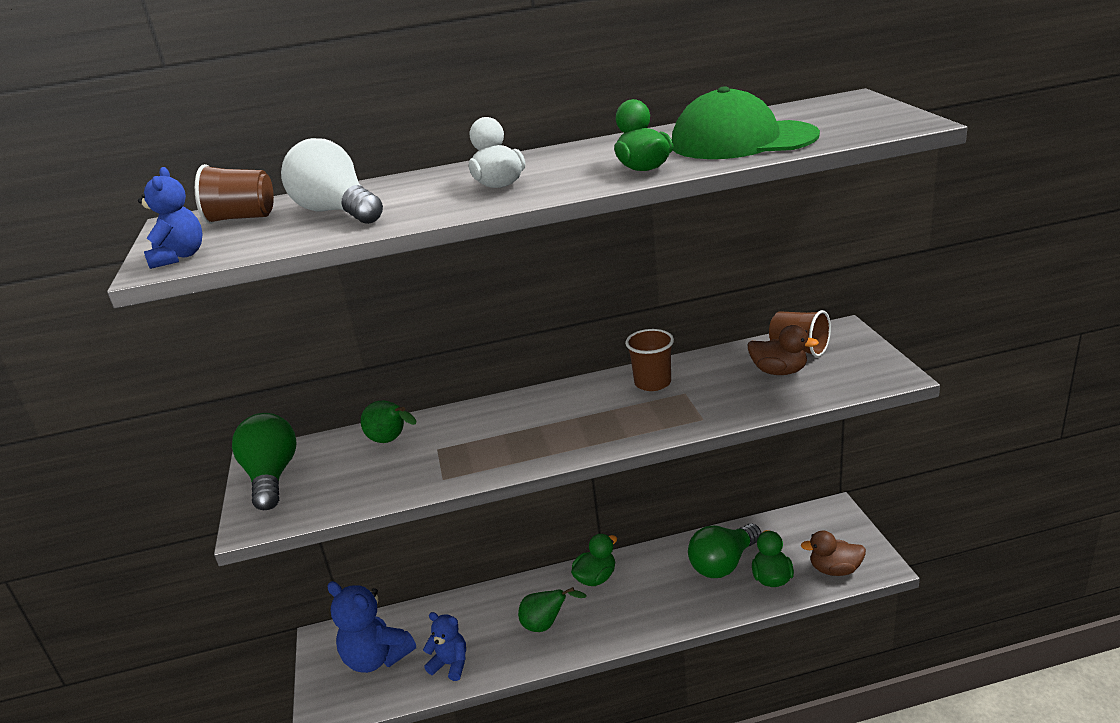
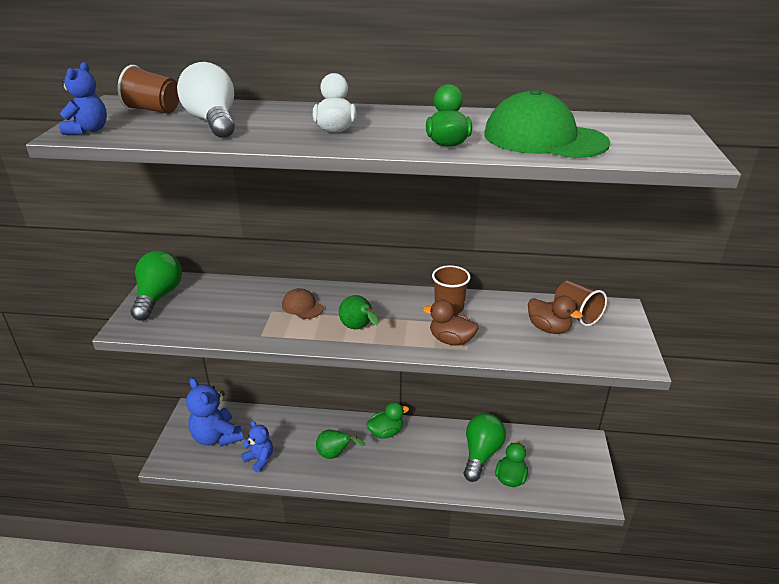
camera: 15 degrees right, 5 degrees up
(391, 441) = (246, 295): green pear -> green pear (358, 328)
(473, 432) = (302, 306): none -> brown cap
(723, 564) = (481, 454): green light bulb -> green light bulb turned 135 degrees clockwise
(835, 570) = (561, 489): brown duck -> brown duck (451, 340)

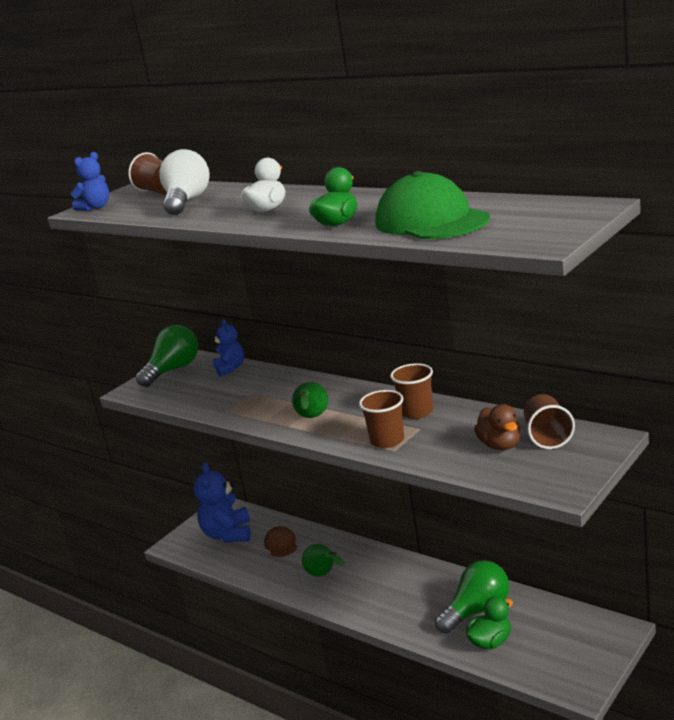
camera: 35 degrees right, 10 degrees down
(259, 459) = (252, 562): blue teddy bear -> blue teddy bear (230, 368)
(302, 306) = (281, 393): brown cap -> brown cap (281, 544)
(386, 432) = (390, 566): green duck -> none
(451, 340) = (387, 440): brown duck -> brown cup

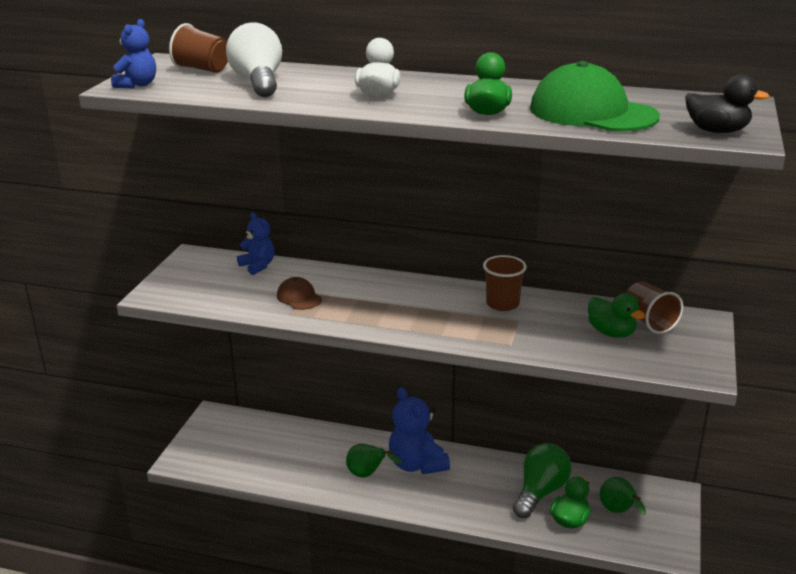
camera: 25 degrees left, 5 degrees up
(173, 370) = (188, 270): green light bulb -> none
(228, 534) = (237, 443): blue teddy bear -> blue teddy bear (417, 464)
(281, 544) = (303, 448): brown cap -> brown cap (299, 297)
(312, 418) = (396, 315): green pear -> green pear (618, 511)
(387, 440) = (495, 335): brown cup -> none
(500, 445) = (611, 333): brown duck -> green duck
(526, 237) = (717, 131): none -> black duck

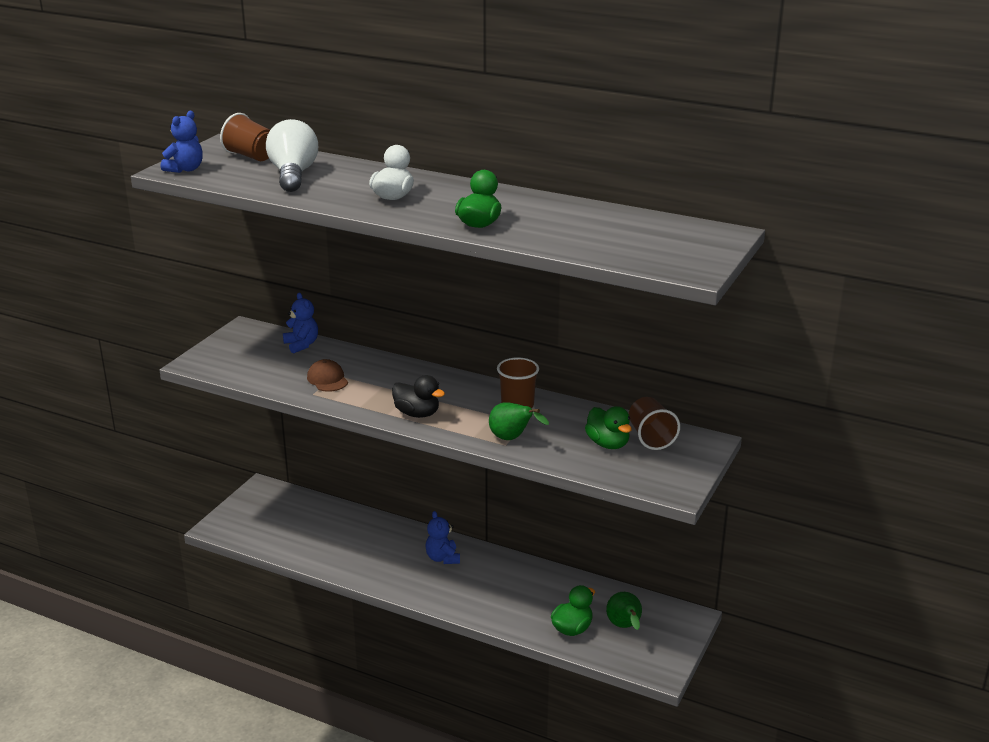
camera: 10 degrees right, 0 degrees up
(367, 474) = (391, 562): green pear -> green pear (512, 439)
(417, 464) = (443, 558): blue teddy bear -> blue teddy bear, size x0.60
(540, 492) = (554, 599): green light bulb -> none
(592, 112) = (575, 233): green cap -> none
(717, 131) = (674, 262): black duck -> black duck (417, 414)

